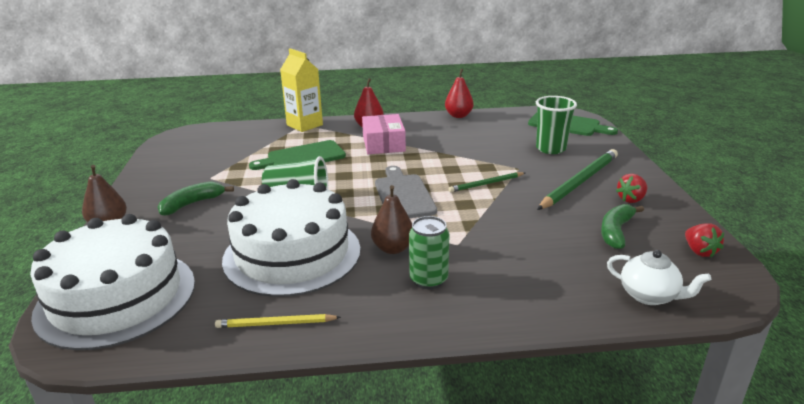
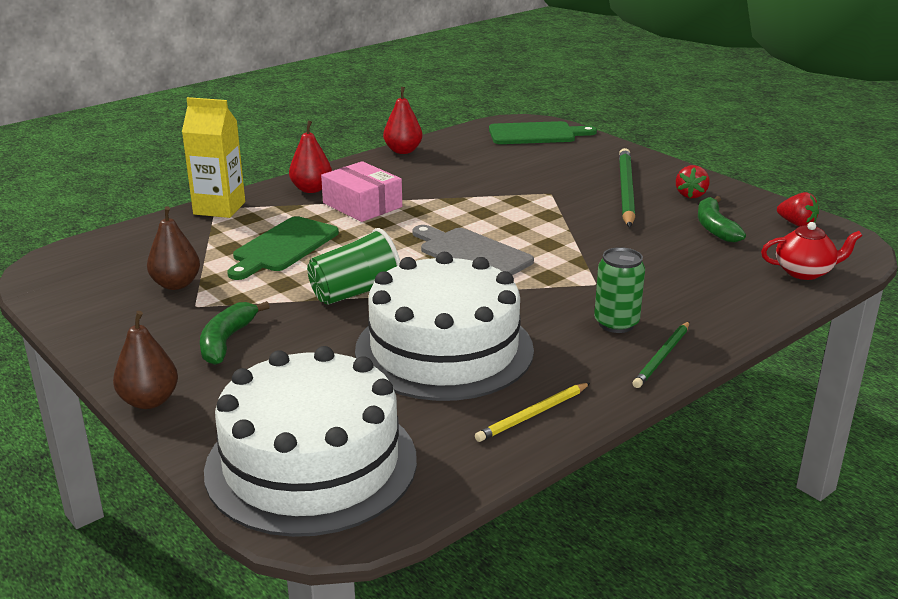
camera: 35 degrees left, 0 degrees up
(393, 248) = (541, 308): brown pear -> brown pear (176, 284)
(486, 184) = (541, 218): green pencil -> green pencil (662, 357)
(550, 149) = (554, 164): green cup -> none
(649, 295) = (804, 272): white teapot -> red teapot

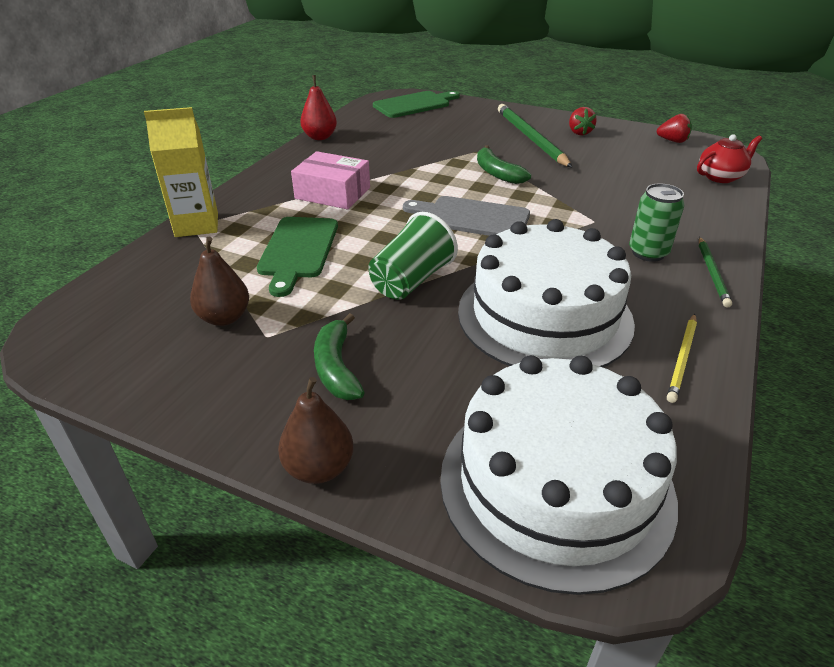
camera: 25 degrees left, 10 degrees up
(311, 189) = (271, 188): red pear -> none
(715, 228) = (624, 155): green banana -> green banana (497, 173)

